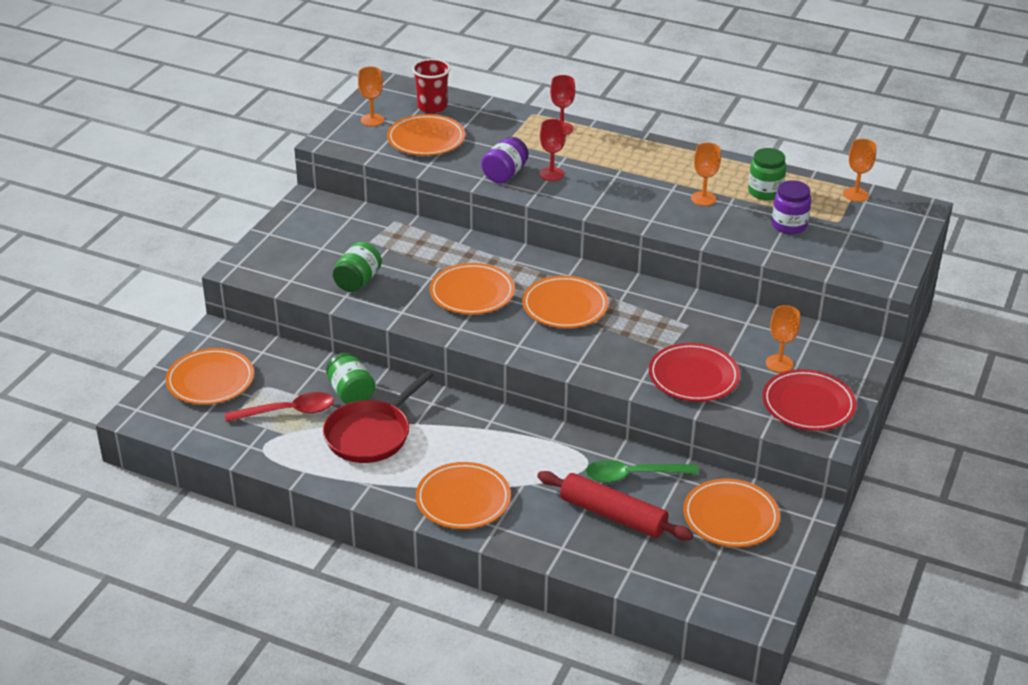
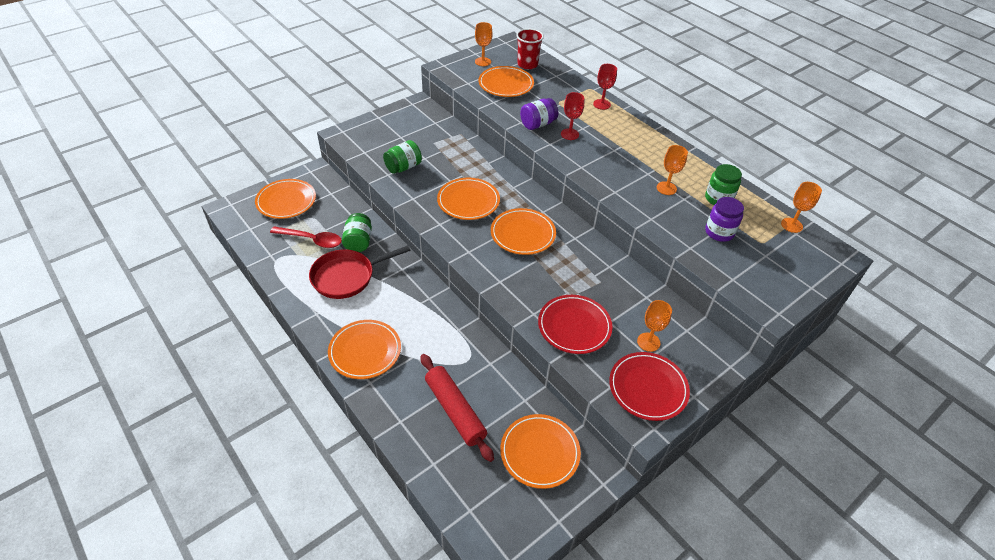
camera: 25 degrees right, 10 degrees up
(633, 475) = (493, 383): green spoon -> none

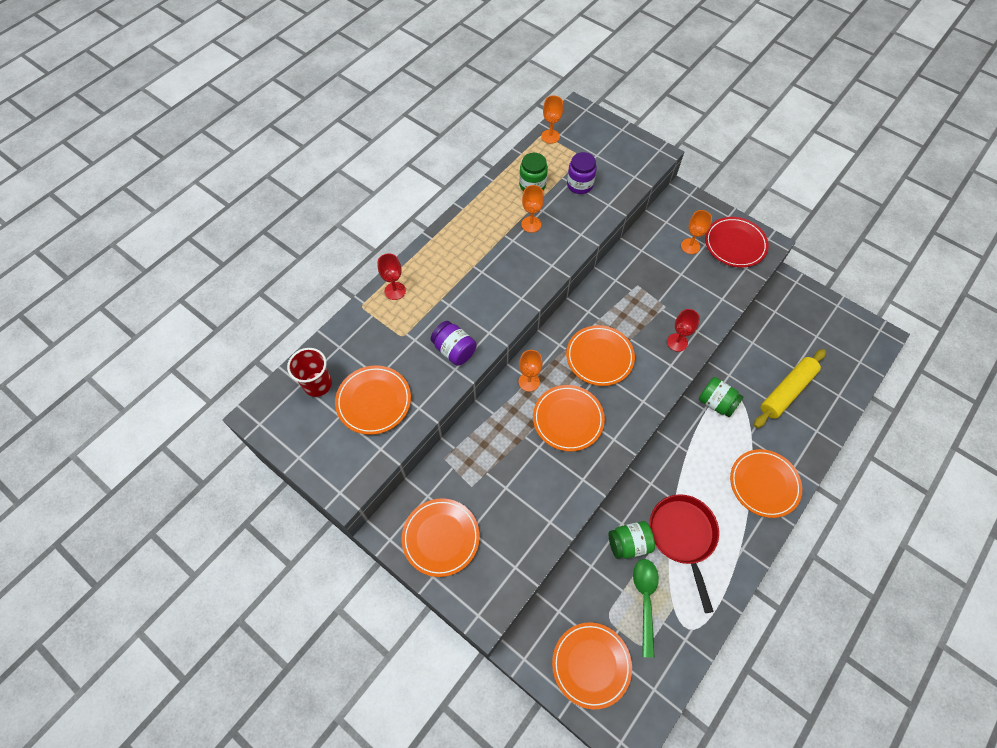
camera: 100 degrees left, 15 degrees up
(311, 240) = (645, 600): red spoon -> green spoon
(347, 276) = (683, 536): red pan -> red pan turned 150 degrees counterclockwise
(403, 167) = (531, 507): green jar -> green jar (716, 403)
(455, 410) = (786, 391): red rolling pin -> yellow rolling pin
(483, 62) = (320, 442): orange goblet -> orange goblet (529, 382)
(540, 452) = (792, 324): orange plate -> orange plate (441, 538)
(569, 134) = (465, 315): red goblet -> red goblet (677, 342)
(574, 326) = (697, 299): red plate -> none

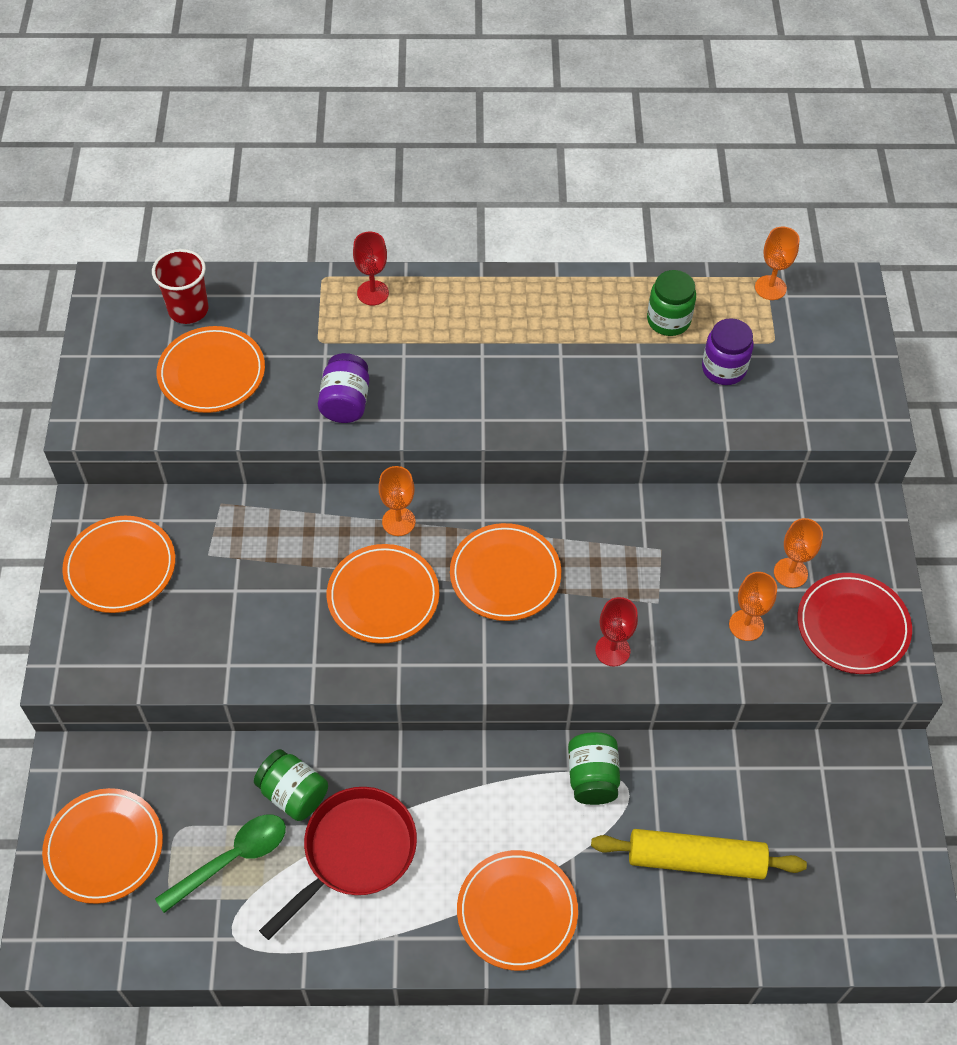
camera: 50 degrees right, 5 degrees down
(531, 224) = (604, 358): orange goblet -> orange goblet (746, 625)

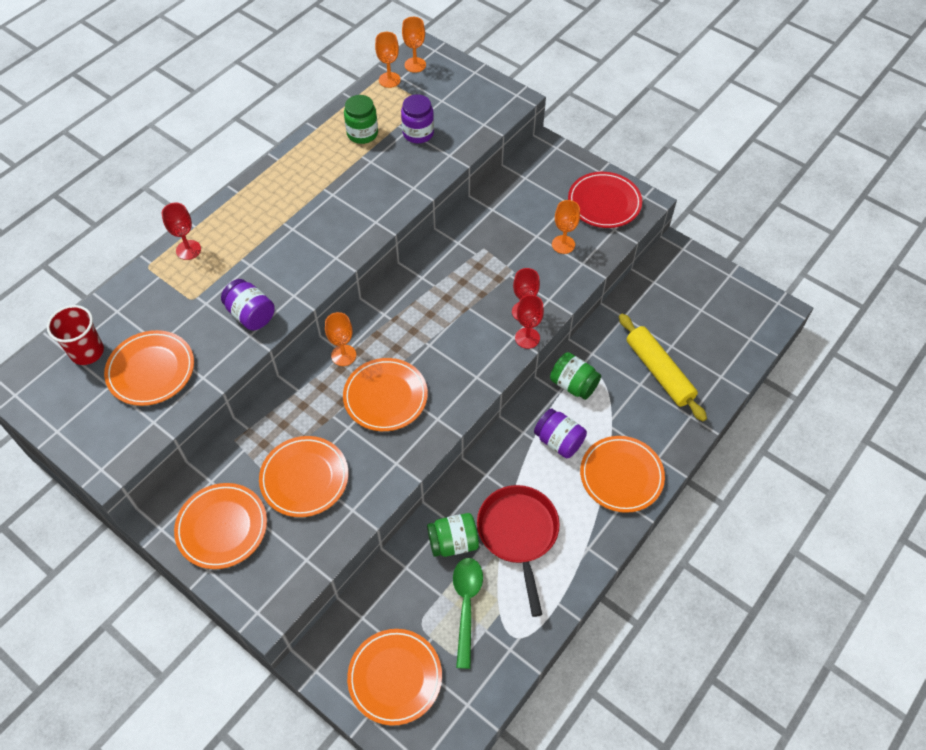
camera: 50 degrees left, 0 degrees up
(504, 813) = (558, 441): none -> purple jar
(505, 575) = (430, 328): orange plate -> orange plate (304, 478)
(580, 678) = (527, 338): none -> red goblet
(695, 859) = (659, 372): yellow rolling pin -> yellow rolling pin turned 75 degrees counterclockwise
(790, 573) = (550, 205): orange goblet -> orange goblet (415, 65)

